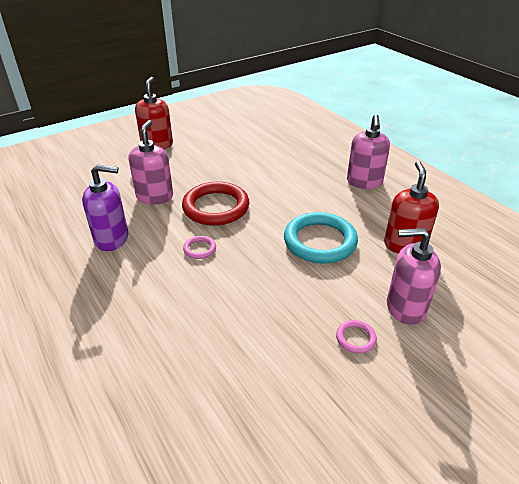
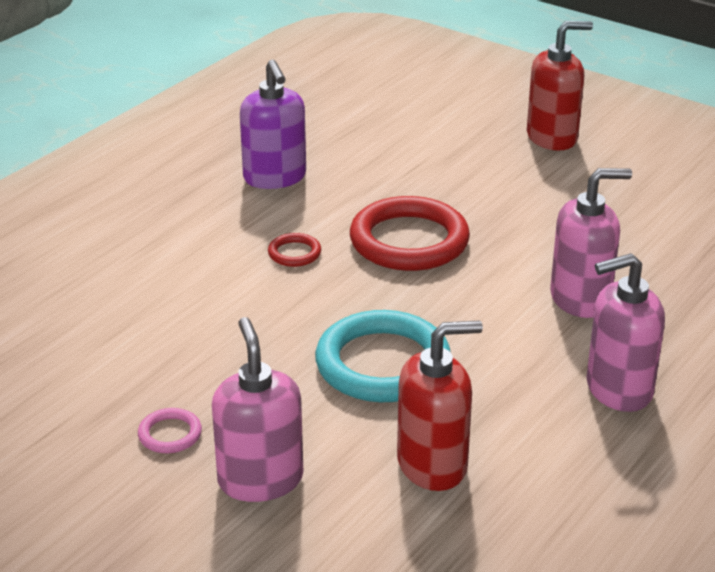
camera: 70 degrees right, 5 degrees down
(155, 196) = (398, 180): pink soap dispenser -> pink soap dispenser (581, 299)
(199, 249) = (294, 253): pink ring -> red ring

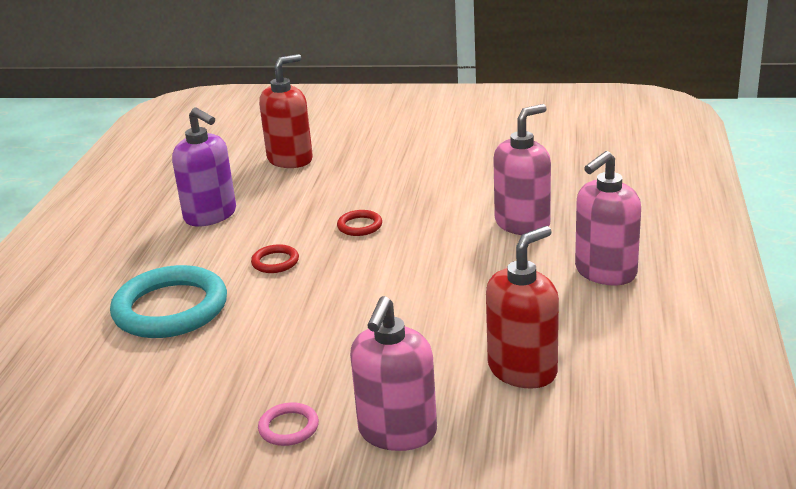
camera: 25 degrees left, 5 degrees down
(260, 479) = (397, 432): pink soap dispenser -> pink soap dispenser turned 120 degrees counterclockwise
(383, 364) = (418, 314): turquoise ring -> turquoise ring (170, 308)
(409, 241) = (359, 226): red ring -> red ring, size x0.44
(552, 137) = (403, 130): red soap dispenser -> red soap dispenser (290, 159)

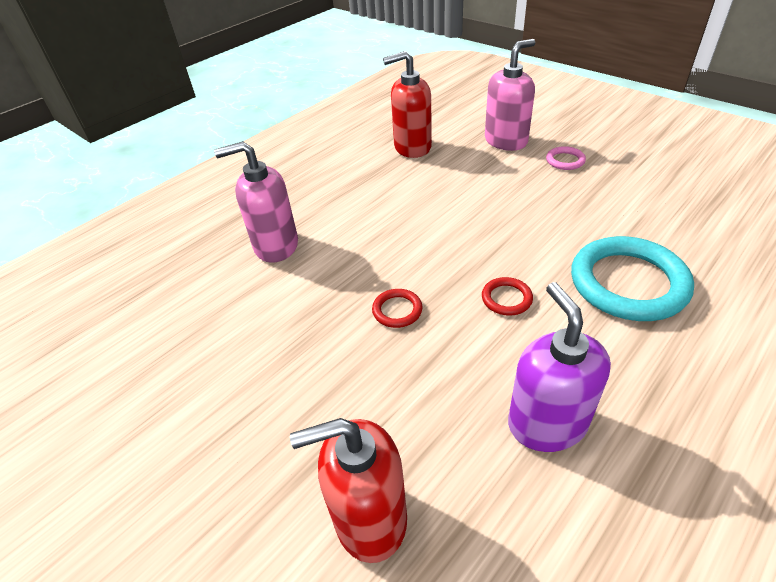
camera: 145 degrees left, 15 degrees up
(605, 272) = (290, 183): pink soap dispenser -> none

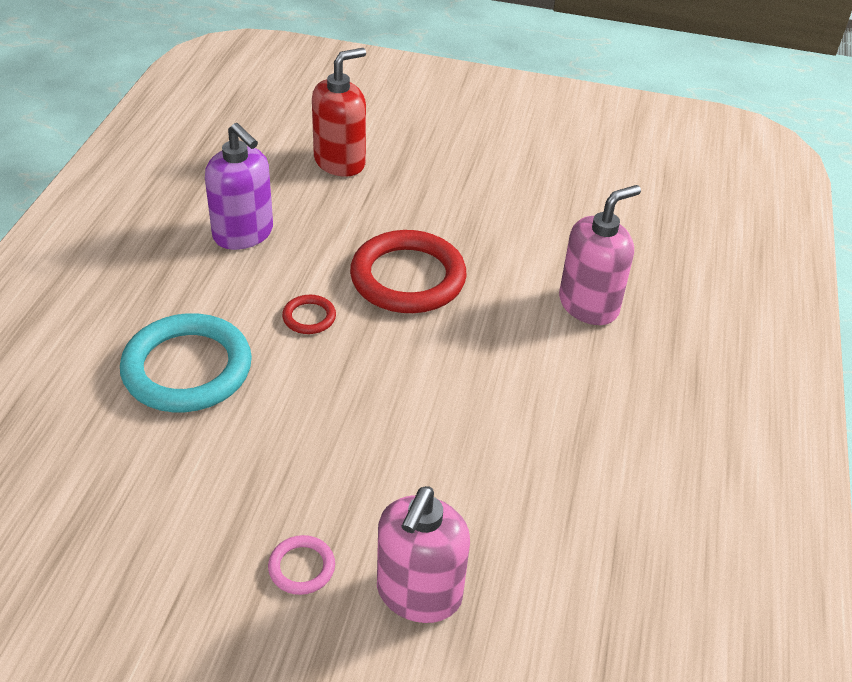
camera: 145 degrees right, 0 degrees up
(397, 310) = (408, 278): red ring -> red ring, size x2.27
(412, 147) = (564, 524): red soap dispenser -> none

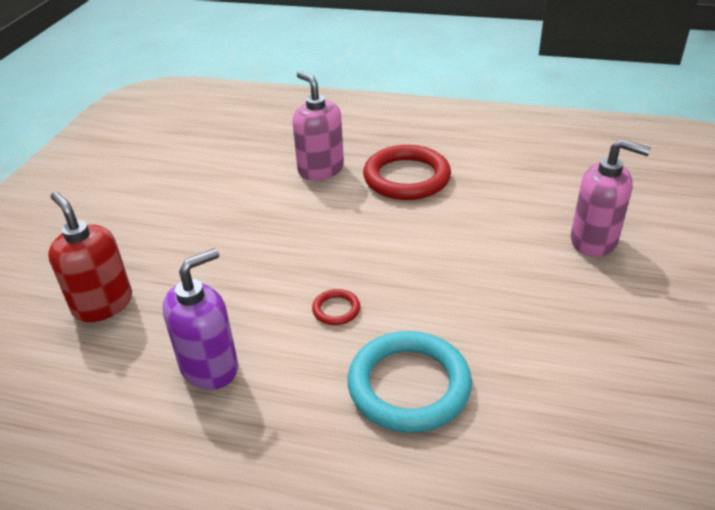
camera: 85 degrees left, 5 degrees down
(301, 567) = (596, 294): pink ring -> none
(408, 278) = (286, 254): red ring -> red ring (406, 177)

